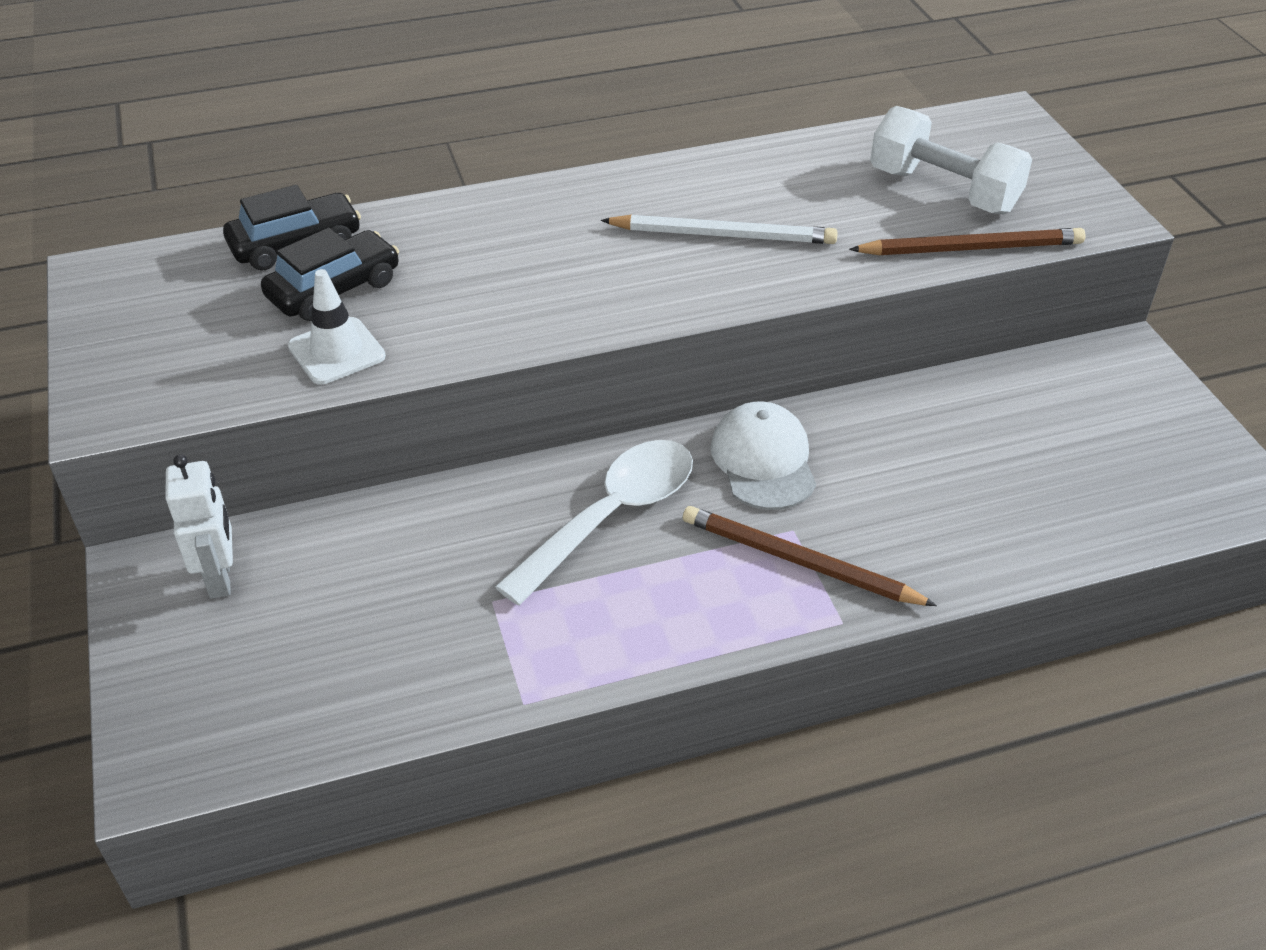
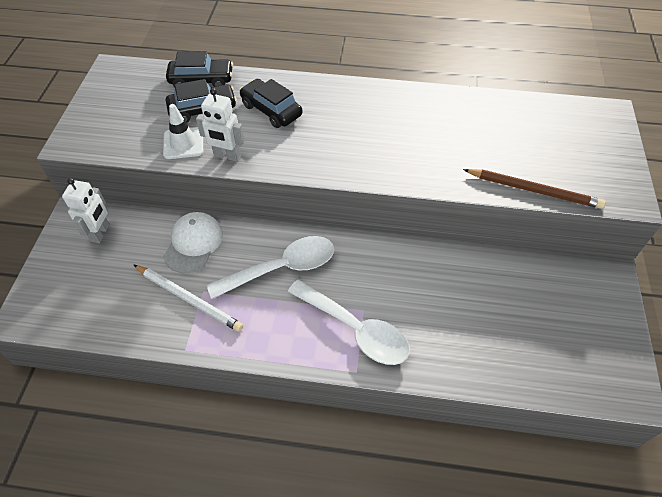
camera: 25 degrees right, 10 degrees up
(434, 347) = (227, 156): none -> white robot
(464, 256) = (271, 110): none -> black car
(723, 235) = (404, 138): white pencil -> white pencil (189, 299)
(763, 461) = (372, 266): white cap -> white cap (193, 243)
(799, 562) = (355, 329): brown pencil -> white spoon
(943, 191) = (541, 149): white dumbbell -> none

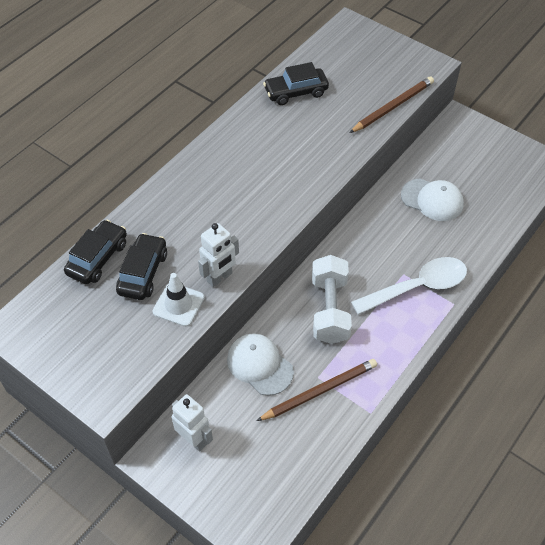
camera: 60 degrees left, 0 degrees up
(189, 299) = (319, 391): white pencil -> brown pencil
(271, 110) = (185, 222): black car -> black car (296, 92)
(282, 268) = (329, 309): white spoon -> white dumbbell
(477, 296) = (432, 200): none -> white cap

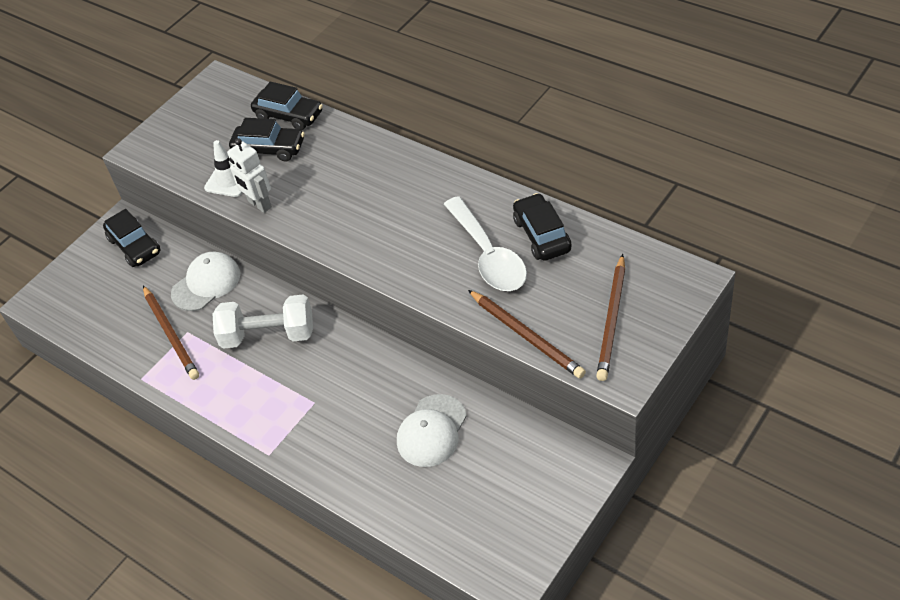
camera: 95 degrees right, 5 degrees down
(194, 439) = (135, 246): white robot -> black car
(382, 64) = (612, 320): none -> brown pencil
(417, 287) = (294, 417): white spoon -> white spoon (488, 255)

